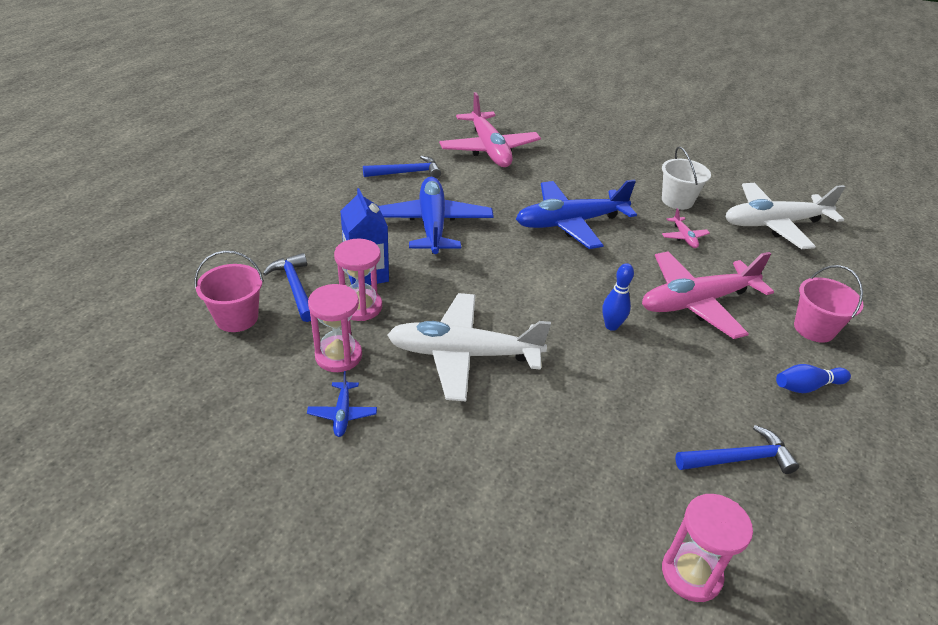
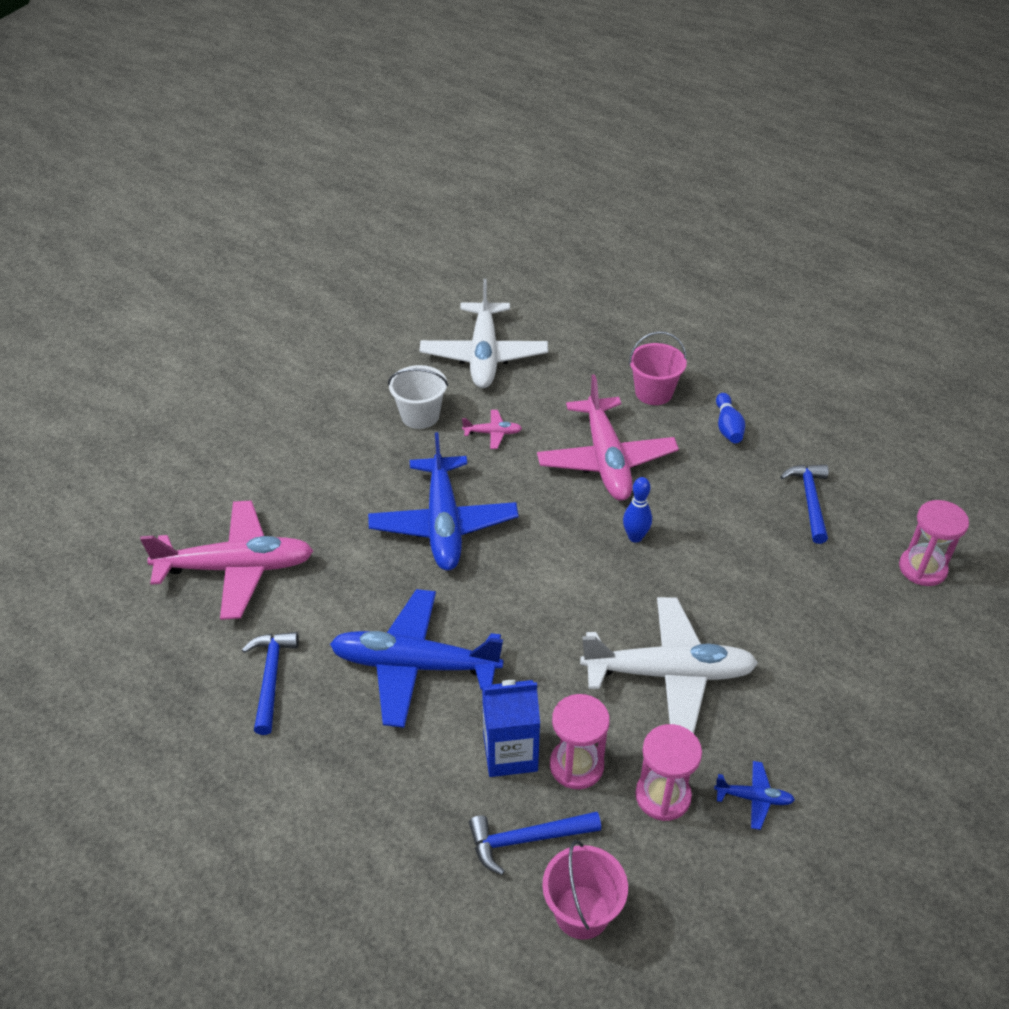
camera: 75 degrees left, 5 degrees up
(463, 354) = (669, 673): white plane -> white plane turned 105 degrees counterclockwise

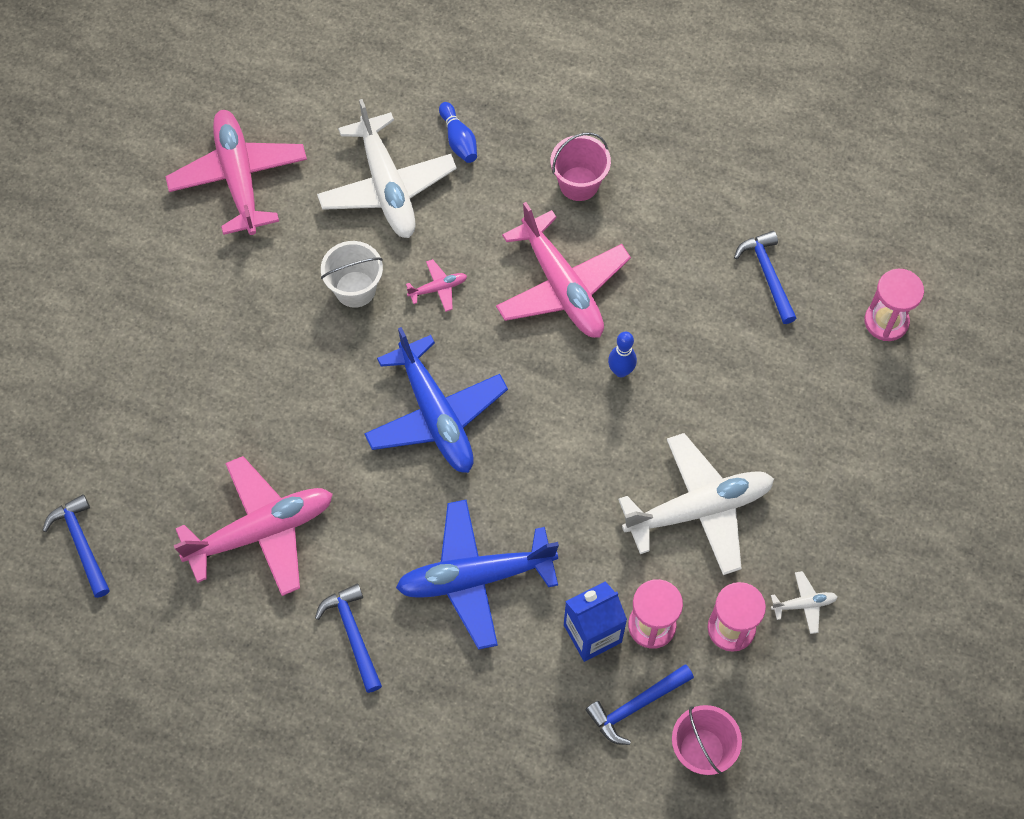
camera: 20 degrees left, 20 degrees up
(77, 532) = (81, 543): none -> blue hammer
(365, 322) = (238, 178): none -> pink plane
(727, 427) = (665, 206): blue bowling pin -> blue bowling pin (458, 140)
(754, 798) = (804, 604): blue plane -> white plane

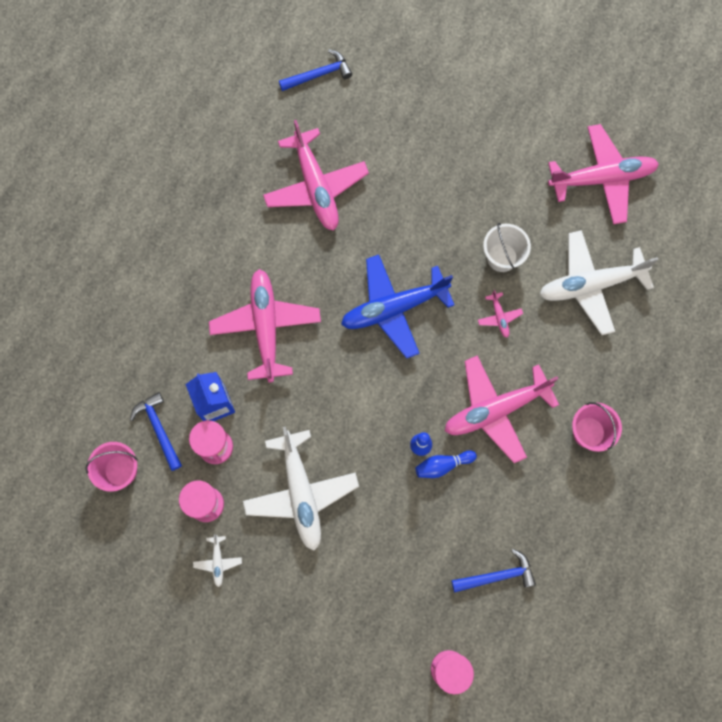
camera: 95 degrees right, 10 degrees up
(353, 634) = (234, 243): blue hammer -> none
(458, 140) = (632, 342): blue bowling pin -> blue bowling pin (442, 465)
(475, 578) = (266, 326): blue plane -> pink plane

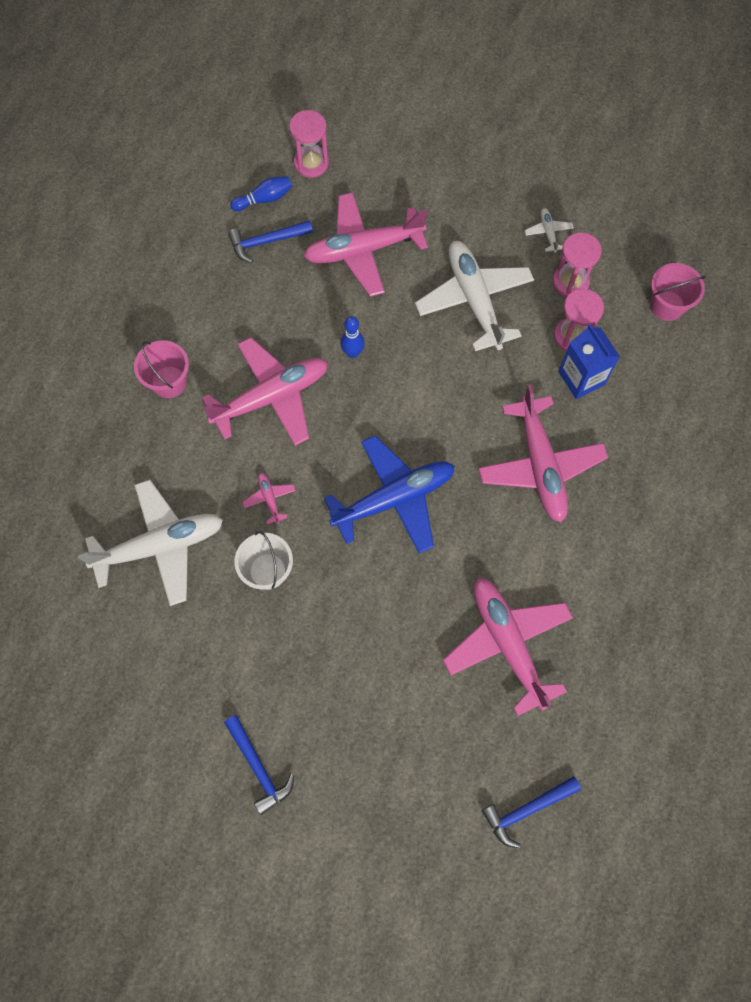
camera: 175 degrees right, 5 degrees down
(159, 429) = (637, 349): blue hammer -> blue hammer (258, 767)
(442, 465) = (327, 337): blue bowling pin -> blue bowling pin (264, 199)
(602, 178) = (139, 687): pink plane -> pink plane (363, 250)

